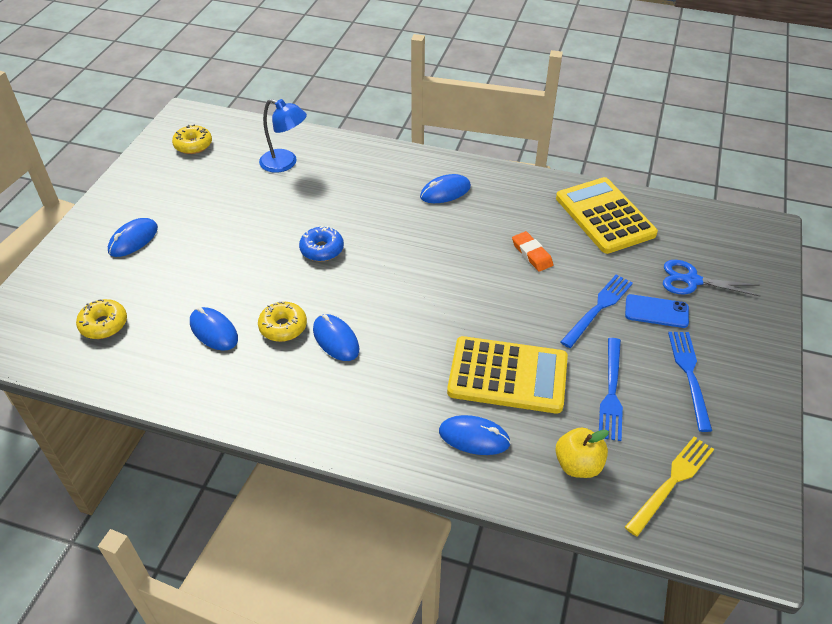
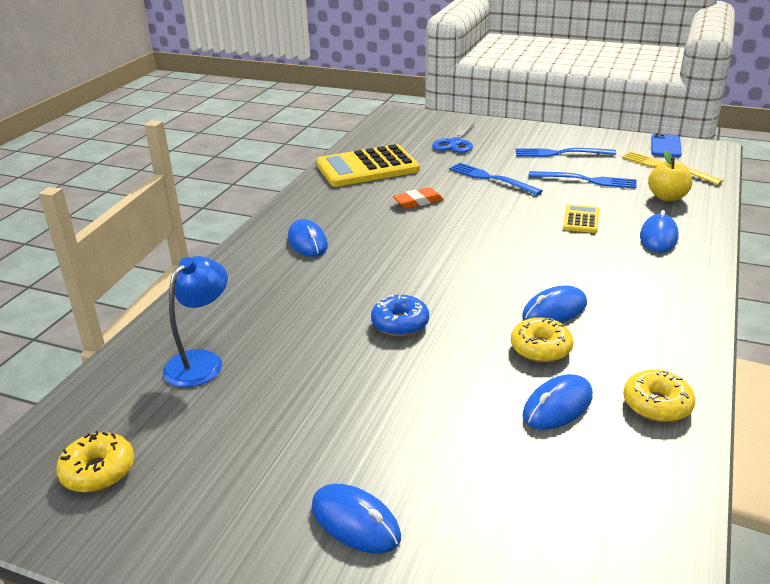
camera: 85 degrees left, 15 degrees down
(104, 324) = (564, 530): yellow donut -> yellow donut (657, 404)
(507, 376) = (581, 220): yellow calculator -> yellow calculator, size x0.47
(656, 311) = (492, 158): blue phone -> blue phone (665, 146)

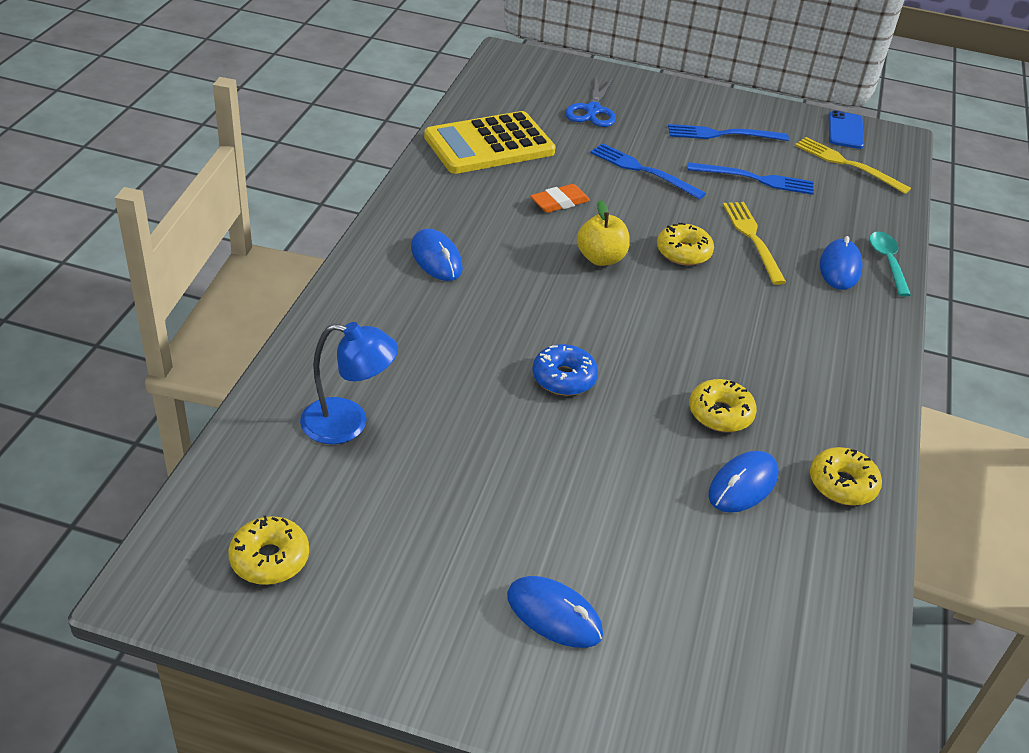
camera: 10 degrees left, 10 degrees up
(201, 361) = (348, 423): blue lamp -> blue lamp turned 75 degrees clockwise
(519, 231) = (683, 252): none -> yellow donut
(554, 310) = (731, 365): blue mouse -> none
(581, 220) = (752, 239): yellow calculator -> yellow fork
(667, 197) = (848, 209): yellow apple -> yellow apple (600, 258)
(702, 232) = (887, 262): none -> turquoise spoon

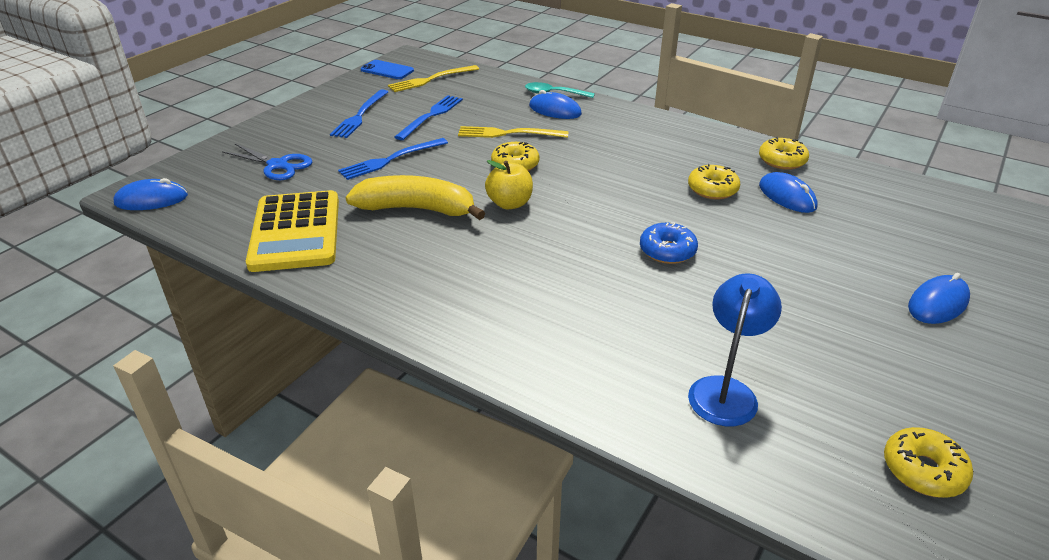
camera: 70 degrees left, 5 degrees down
(436, 258) = (477, 295): blue mouse -> blue mouse (151, 200)
(559, 202) = (417, 209): orange eraser -> yellow banana

